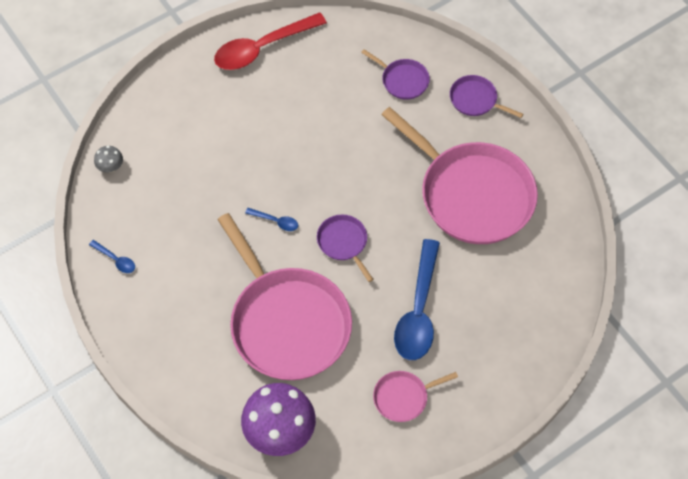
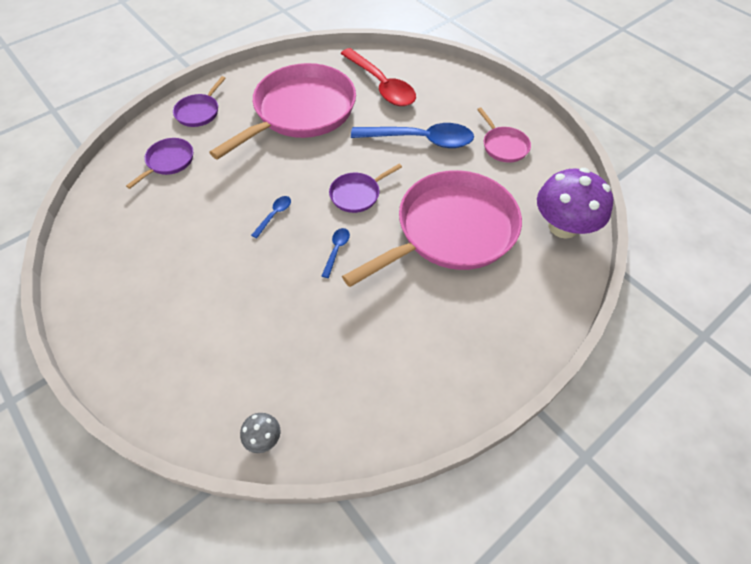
camera: 95 degrees left, 5 degrees down
(115, 259) = (401, 408): blue spoon -> blue spoon (274, 215)
(262, 48) = (100, 285): red spoon -> red spoon (381, 85)

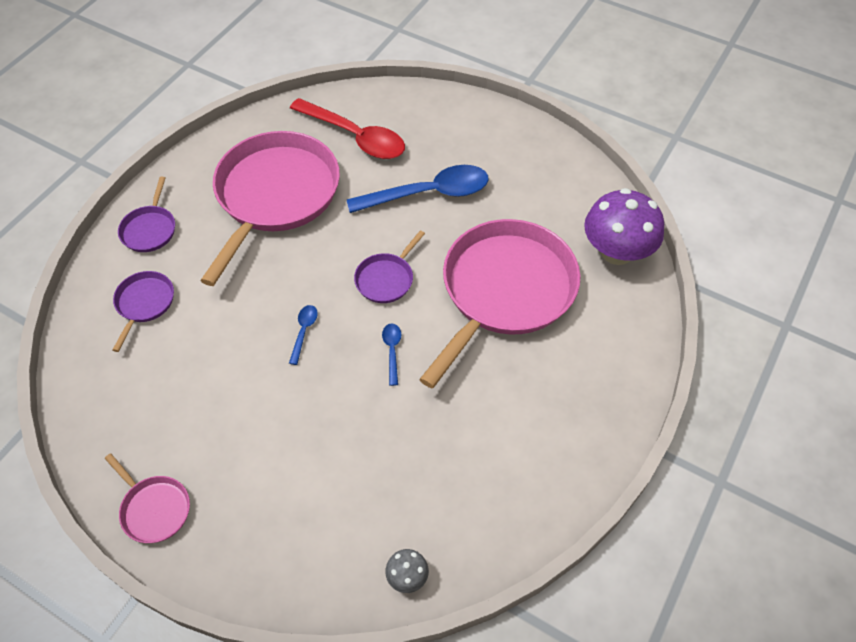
camera: 20 degrees left, 0 degrees up
(504, 146) = (521, 176): pink pan -> pink pan (154, 509)

